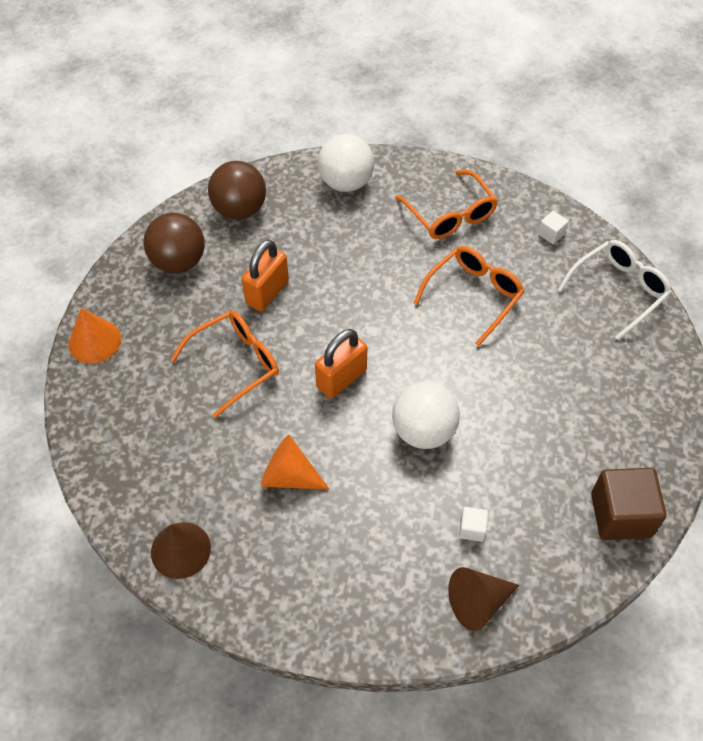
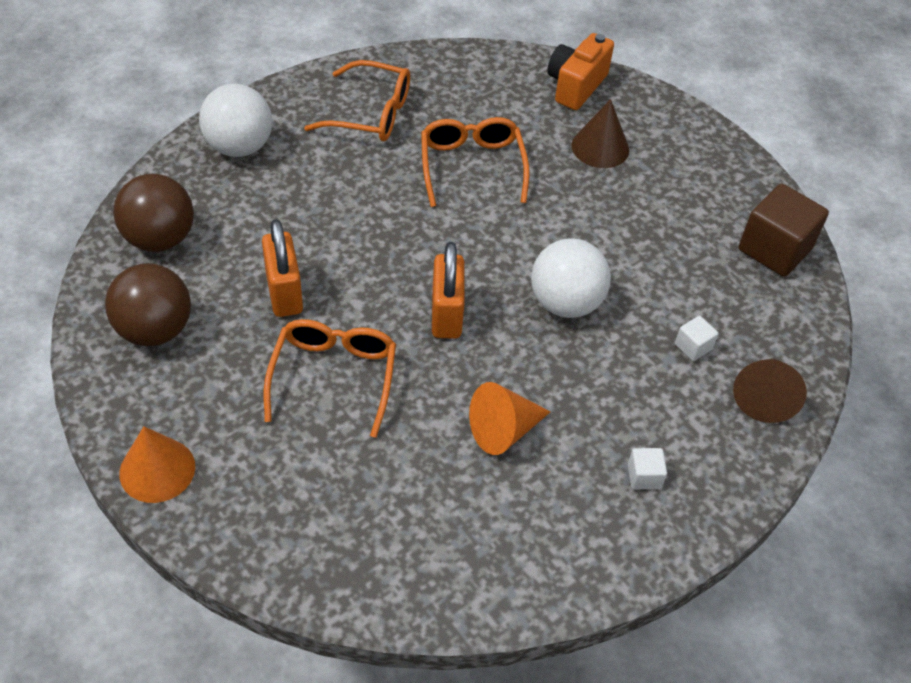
camera: 50 degrees left, 5 degrees down
(180, 550) = (489, 576): brown cone -> brown cone (600, 147)
(551, 234) = (473, 76): white cube -> white cube (644, 476)
(618, 290) = (575, 86): white glasses -> orange camera

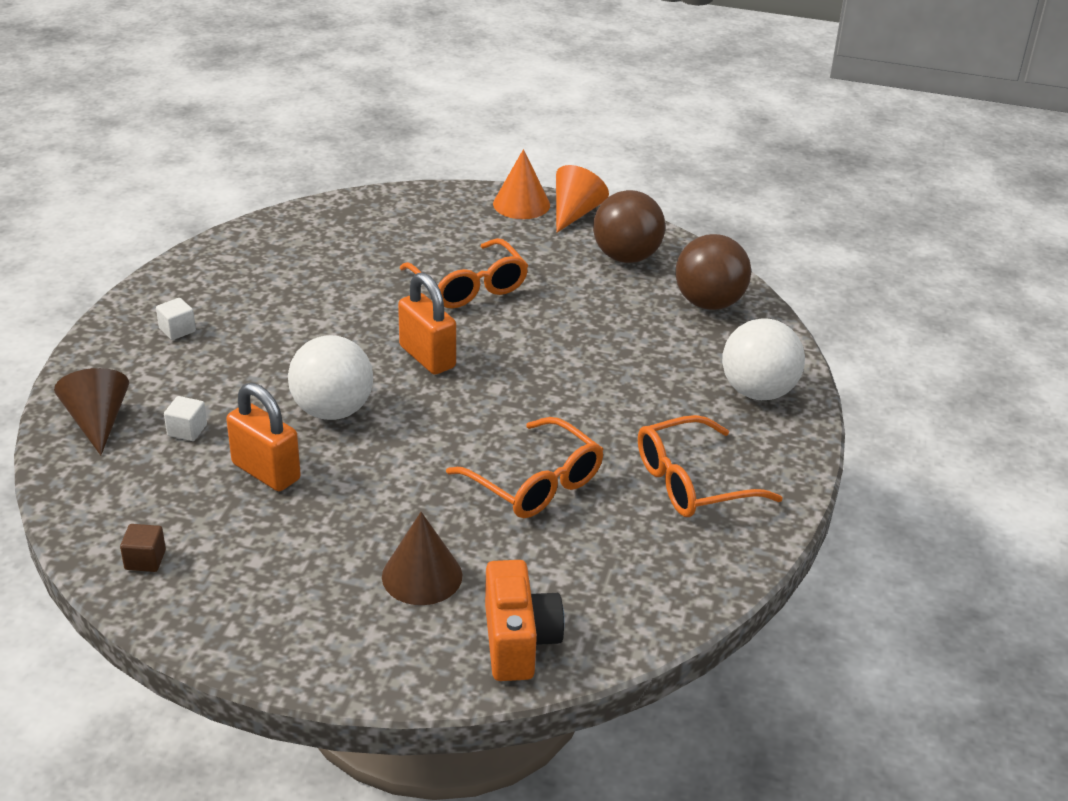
camera: 145 degrees right, 15 degrees down
(284, 293) = (569, 314): orange padlock -> orange padlock (266, 472)
(503, 430) = (310, 311): orange cone -> orange cone (575, 213)
(774, 249) = (145, 560): brown cube -> brown cube, size x0.46

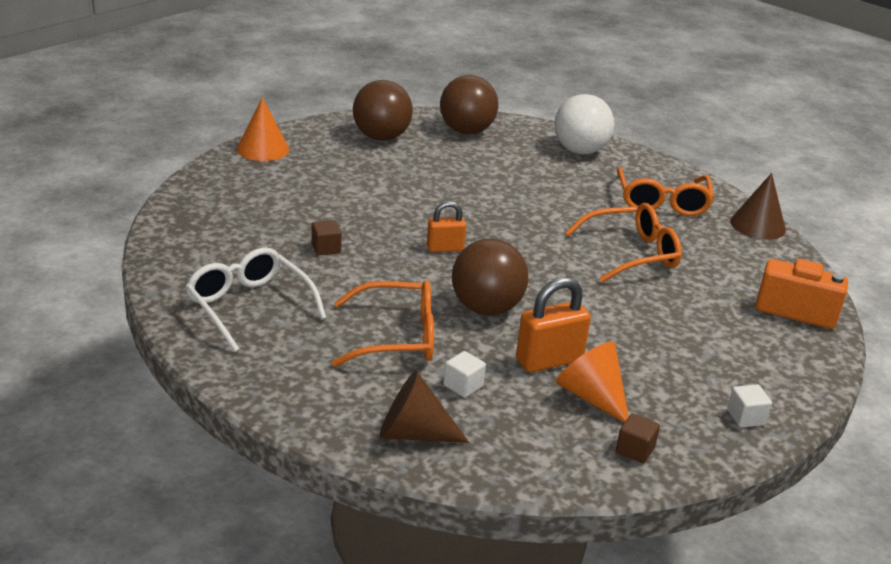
camera: 65 degrees left, 5 degrees down
(177, 330) = (297, 354): white cube -> white cube (745, 417)
(233, 285) = (249, 306): none -> white glasses
(332, 410) = (486, 308): white ball -> brown ball
(364, 292) = (326, 248): none -> brown cube
(422, 576) = (713, 326): brown cone -> brown cone (758, 225)
(427, 357) = (445, 248): orange padlock -> orange padlock, size x0.63
(469, 286) = (361, 204): orange glasses -> orange glasses (397, 337)
(575, 213) = (300, 134): orange cone -> orange cone (592, 397)

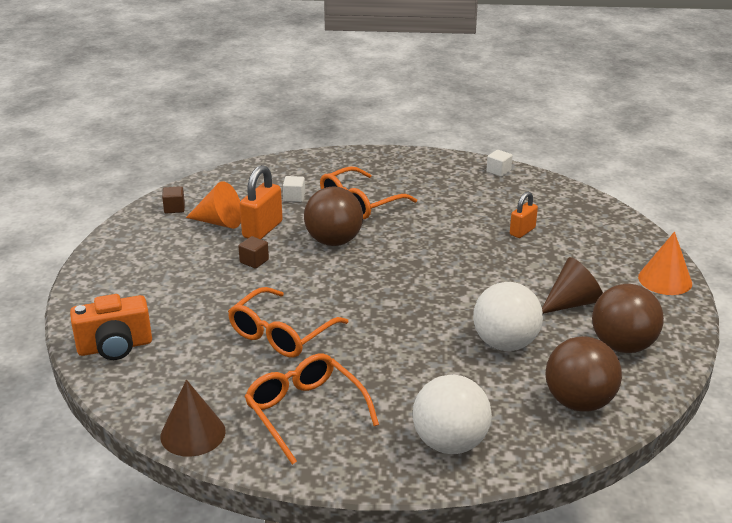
camera: 145 degrees right, 0 degrees up
(249, 306) = (457, 182): white glasses -> none
(326, 248) = (480, 230): brown cube -> brown cube (254, 261)
(413, 433) = (292, 170): brown cone -> brown cone (572, 303)
(445, 248) = (413, 267): orange padlock -> orange padlock (522, 231)
(460, 172) = (505, 343): none -> white ball
(745, 417) = (119, 250): white cube -> white cube (498, 171)

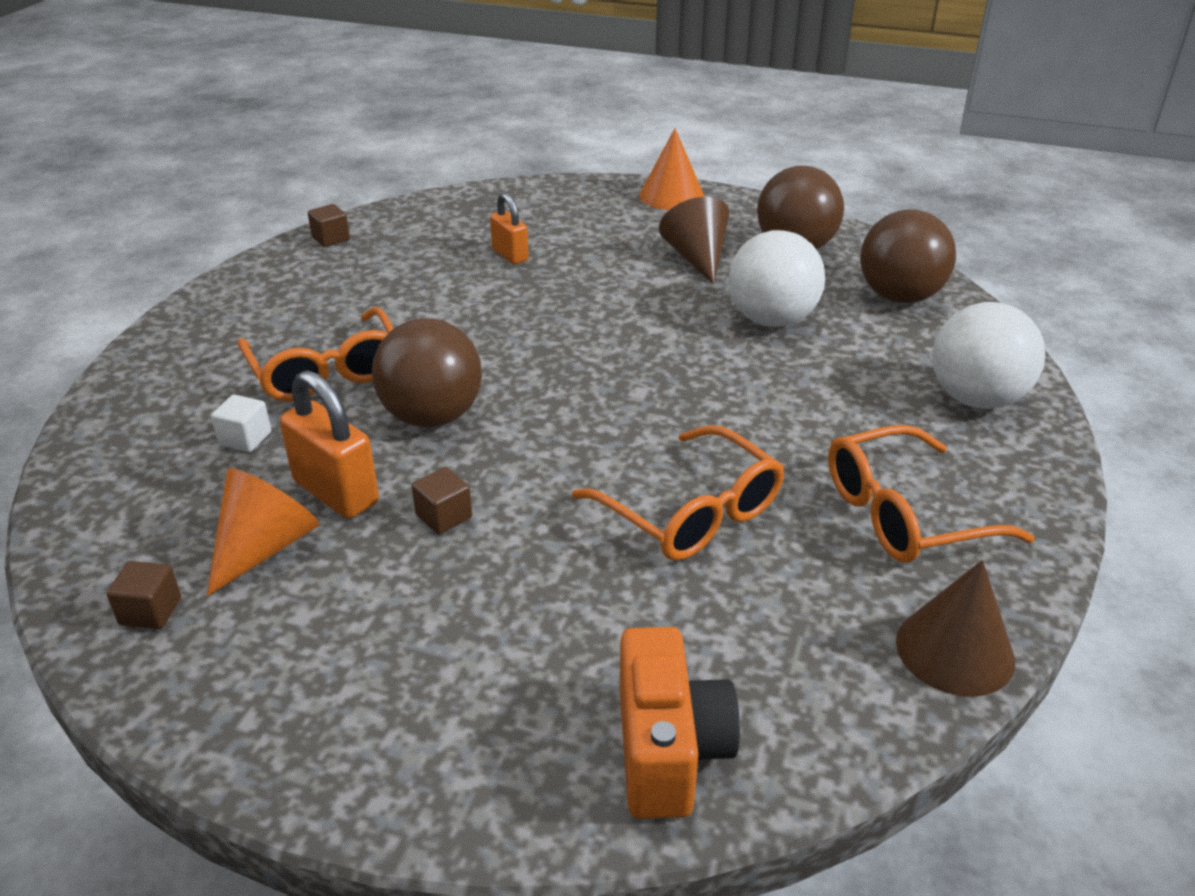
camera: 75 degrees left, 5 degrees up
(498, 171) = (331, 239): white cube -> brown cube

